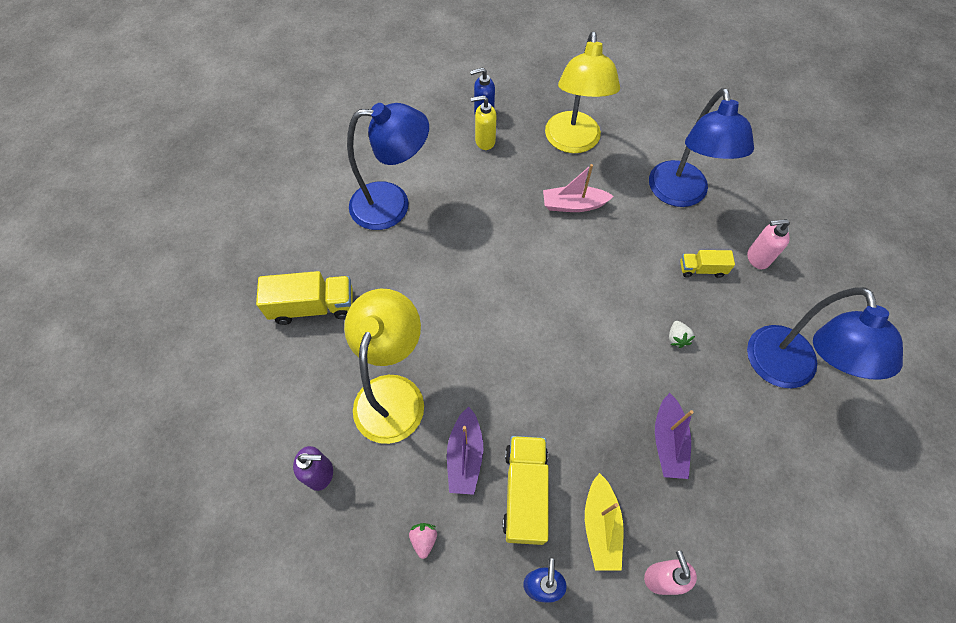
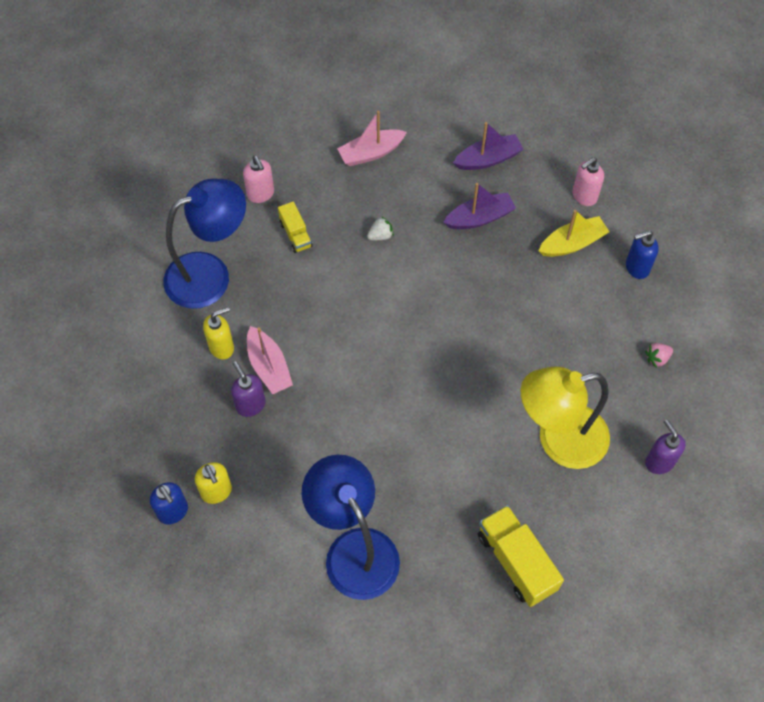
camera: 115 degrees left, 0 degrees up
(465, 456) = (577, 357): purple boat -> purple boat (488, 159)
(525, 493) = (579, 302): yellow truck -> none
(545, 182) = (250, 405): none -> purple soap dispenser
(572, 142) = (178, 398): yellow lamp -> none
(605, 181) = (222, 347): none -> yellow soap dispenser
(785, 371) = (371, 153): blue lamp -> pink boat

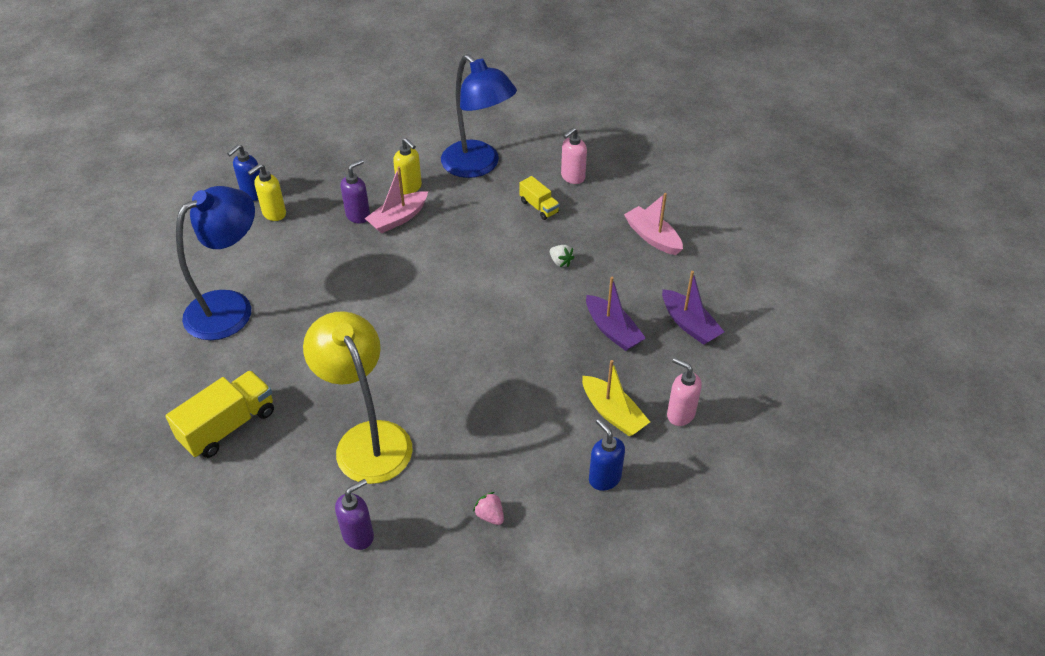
camera: 75 degrees right, 15 degrees down
(295, 234) = (539, 207): yellow truck -> yellow truck turned 90 degrees counterclockwise

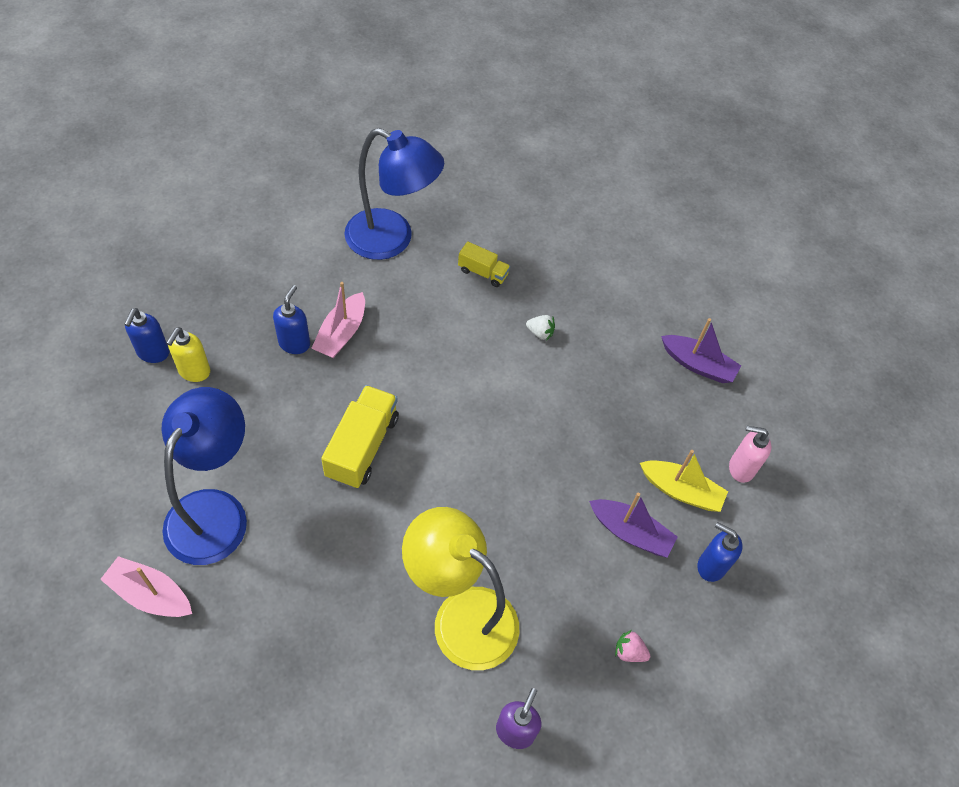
camera: 30 degrees left, 10 degrees up
(228, 426) = (301, 661): yellow truck -> yellow truck (362, 447)
(358, 216) = (294, 343): purple soap dispenser -> blue soap dispenser
(409, 188) = (332, 290): yellow soap dispenser -> none
(572, 177) = (497, 226): pink soap dispenser -> none
(612, 330) = (631, 396): purple boat -> purple boat (630, 532)
(652, 237) = (613, 275): pink boat -> pink boat (151, 594)

